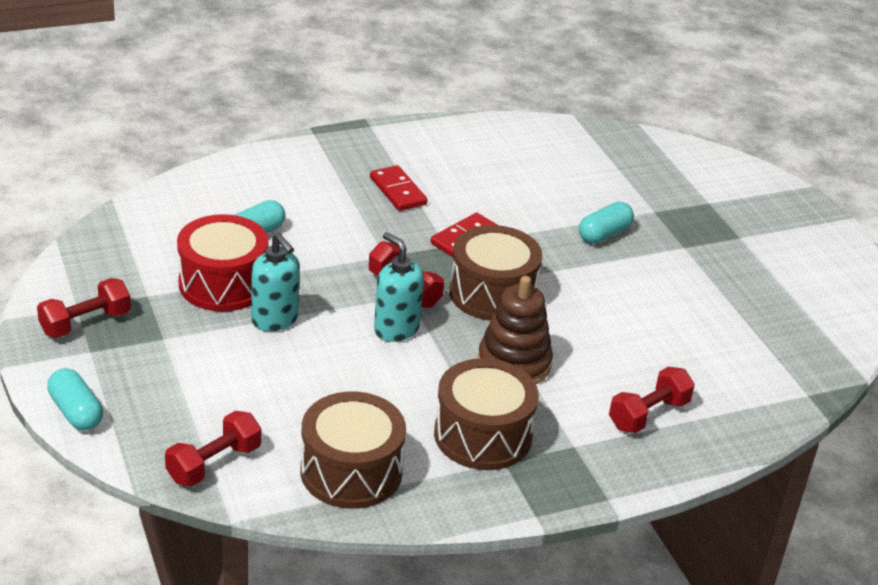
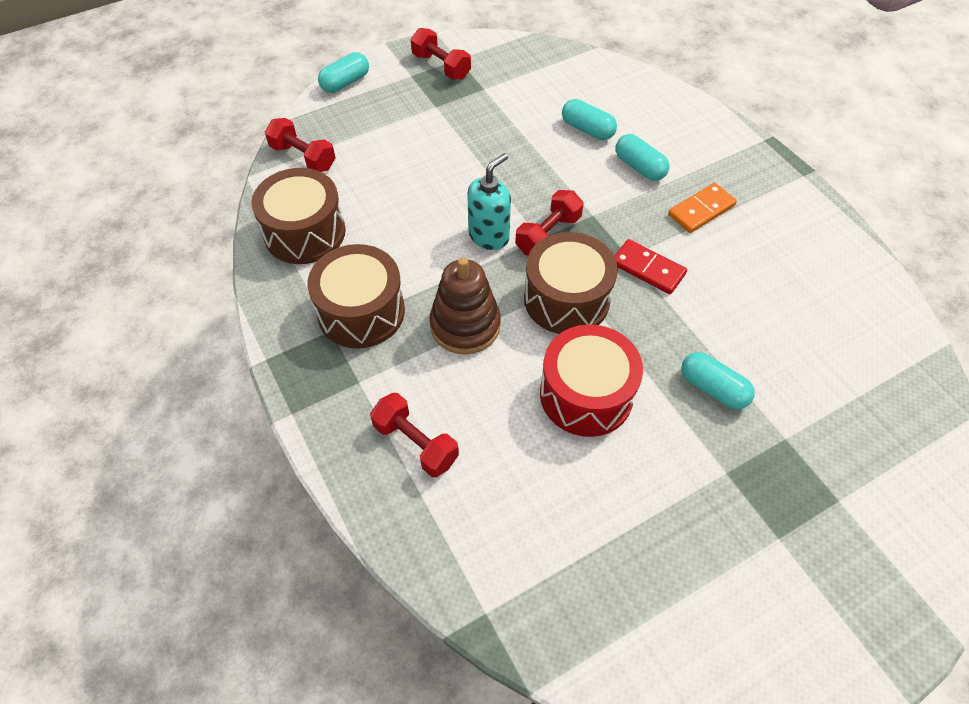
camera: 85 degrees right, 20 degrees up
(223, 283) = (513, 124): red drum -> red drum (586, 394)
(275, 320) = (477, 160): turquoise soap dispenser -> none
(326, 213) = (639, 167): none -> turquoise capsule
(398, 191) = (701, 210): red domino -> orange domino

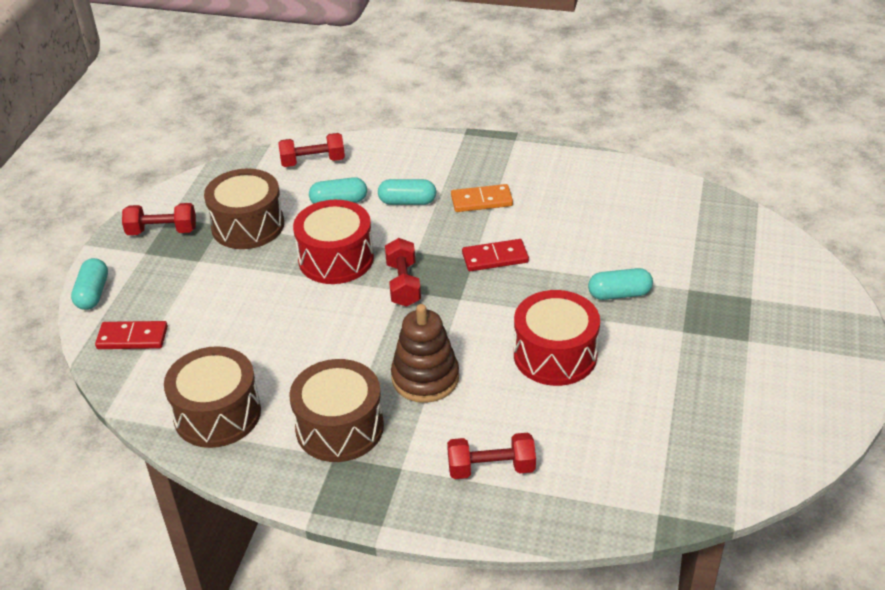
camera: 45 degrees left, 15 degrees down
(303, 157) = (136, 368): red dumbbell -> red dumbbell (313, 162)
(327, 133) = (132, 338): none -> red domino
(489, 236) = (364, 314): turquoise soap dispenser -> none
(526, 175) = (336, 258): none -> red drum
(566, 299) = (469, 312): brown drum -> brown drum (248, 225)
(701, 210) = (481, 201): orange domino -> orange domino turned 75 degrees clockwise

